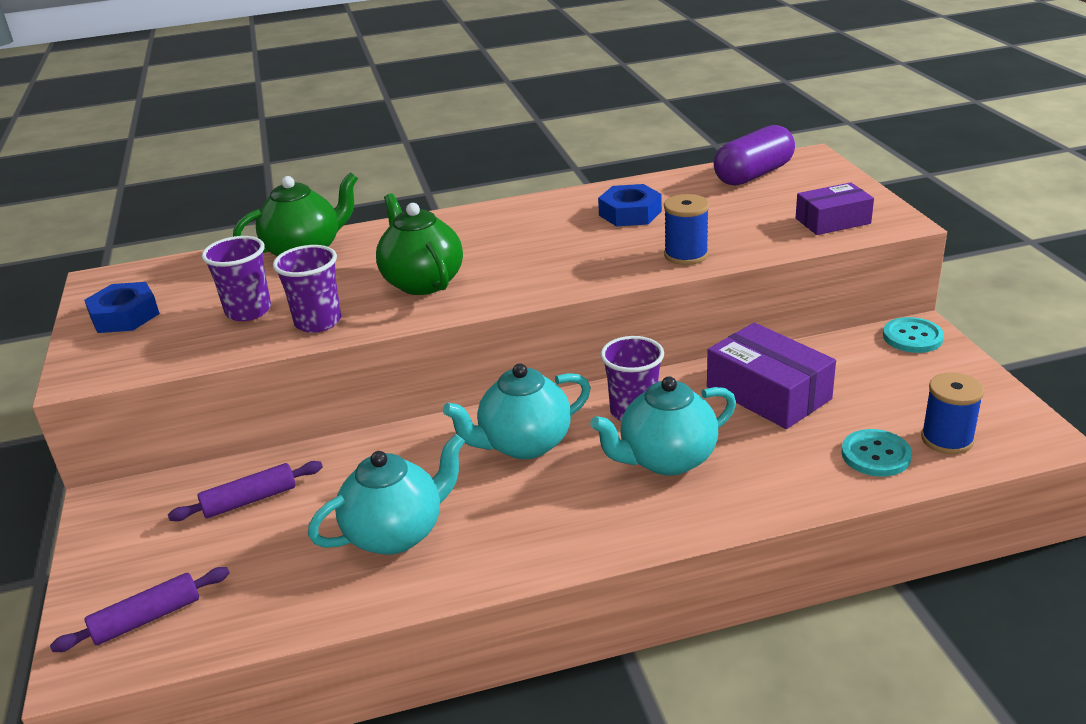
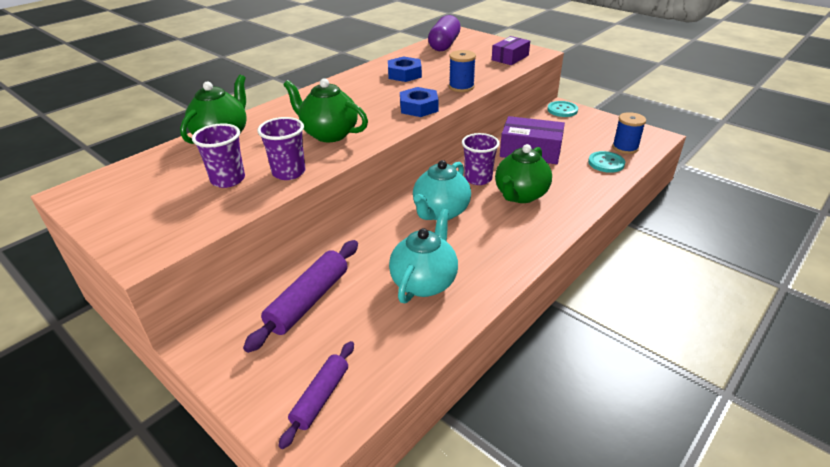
camera: 35 degrees left, 5 degrees up
(125, 316) = (127, 209): blue nut -> blue nut (419, 107)
(250, 500) = (308, 301): purple rolling pin -> purple rolling pin, size x1.54
(666, 459) = (520, 195): turquoise teapot -> green teapot

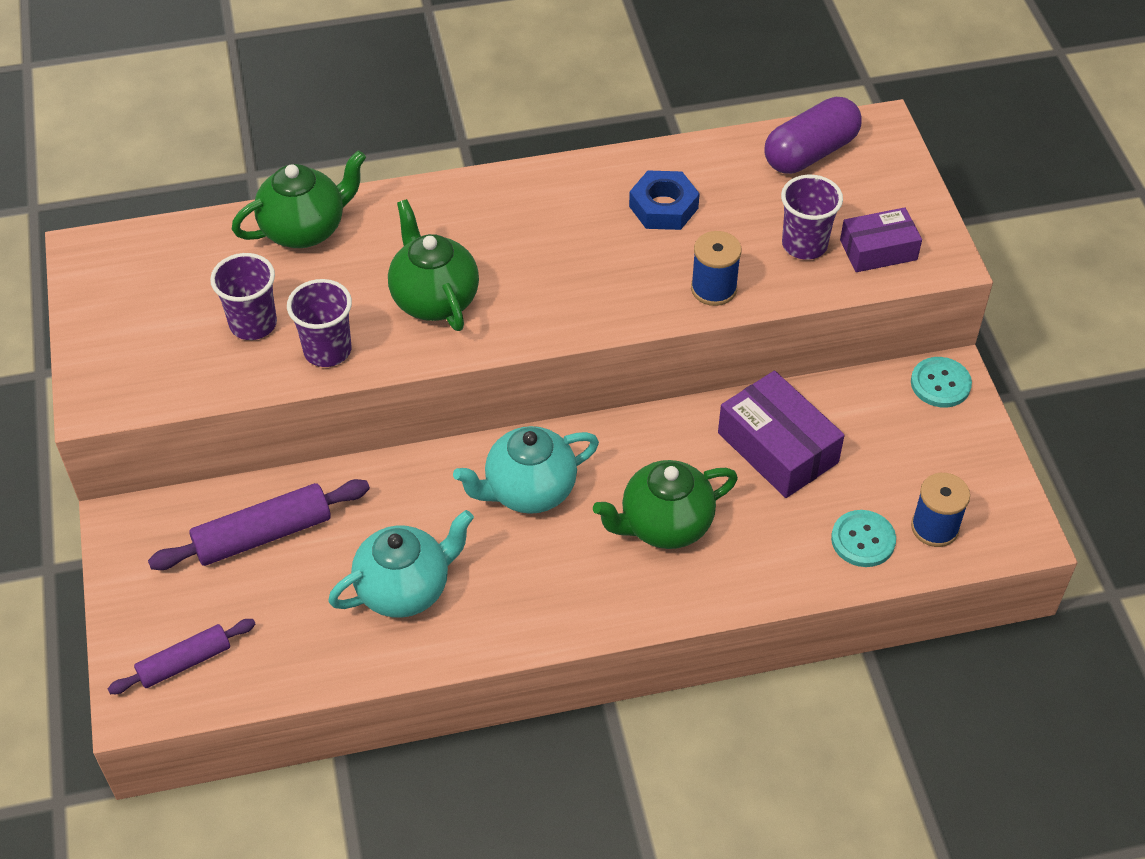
camera: 35 degrees right, 15 degrees up
(419, 107) = (603, 305): blue nut -> none
(478, 179) = (640, 458): purple cup -> purple cup (804, 245)

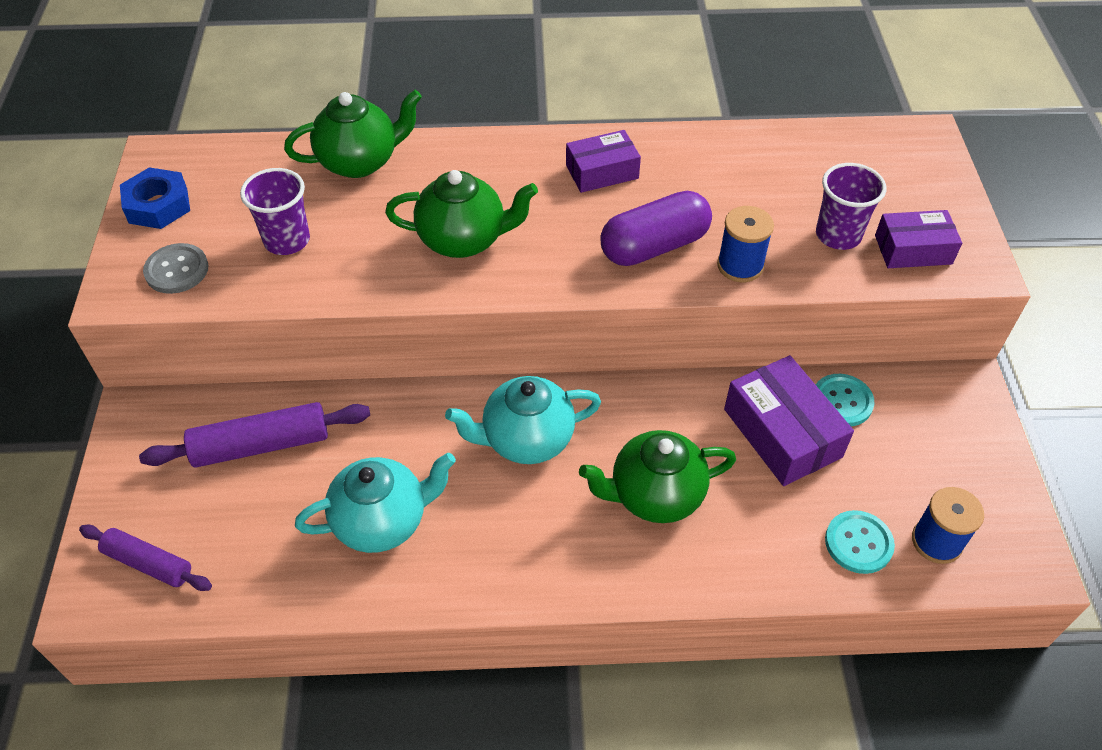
camera: 10 degrees right, 0 degrees up
(148, 370) = (177, 270): none -> grey button
(184, 662) = (148, 563): purple rolling pin -> purple rolling pin turned 45 degrees clockwise
(327, 350) = (349, 274): purple cup -> none
(434, 299) = (464, 240): green teapot -> green teapot turned 105 degrees clockwise
(558, 208) = (602, 171): none -> purple box
(663, 207) = (703, 183): blue nut -> blue nut (158, 205)
(810, 152) = (855, 151): purple capsule -> purple capsule (654, 246)
(940, 384) = (956, 392): turquoise button -> turquoise button (842, 401)

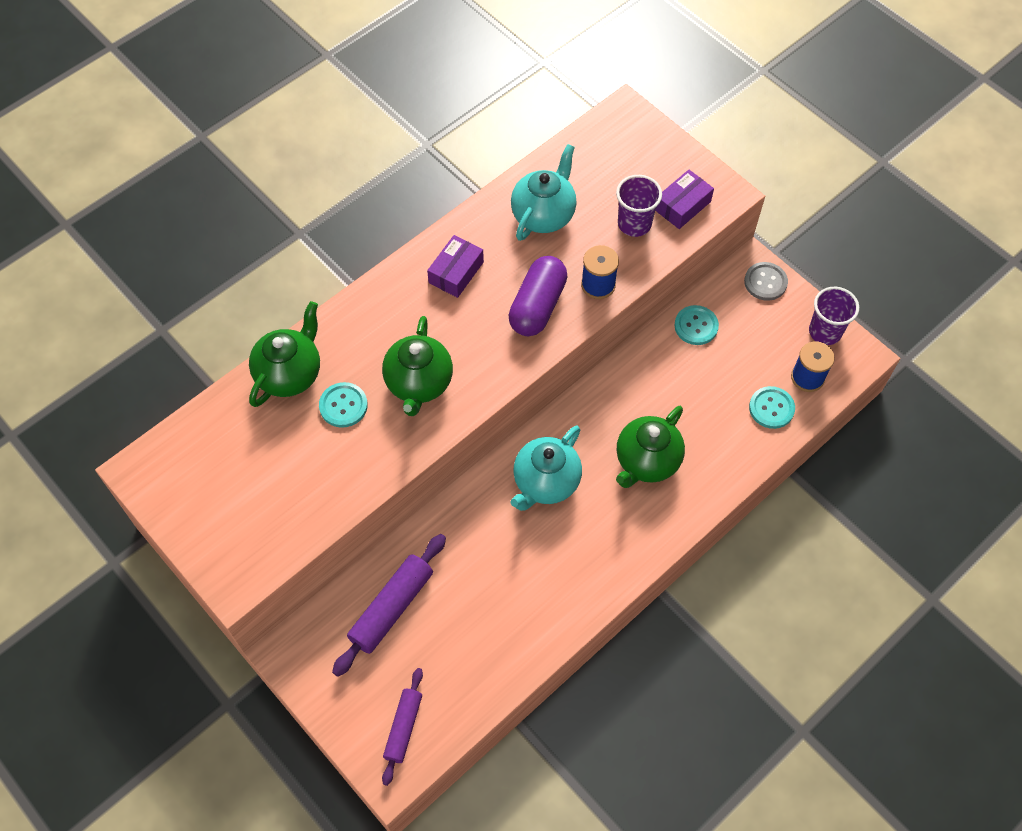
camera: 40 degrees left, 10 degrees up
(148, 563) = (403, 727): purple rolling pin -> purple rolling pin turned 60 degrees counterclockwise
(158, 205) = (186, 505): blue nut -> none
(177, 270) = (256, 539): grey button -> grey button (765, 282)
(287, 240) = (305, 466): purple cup -> purple cup (825, 332)
(375, 214) = (343, 406): none -> turquoise button
(382, 521) = (513, 595): turquoise teapot -> turquoise teapot (544, 215)
(464, 240) = (419, 383): green teapot -> green teapot turned 135 degrees clockwise
(782, 433) = (681, 370): purple box -> none

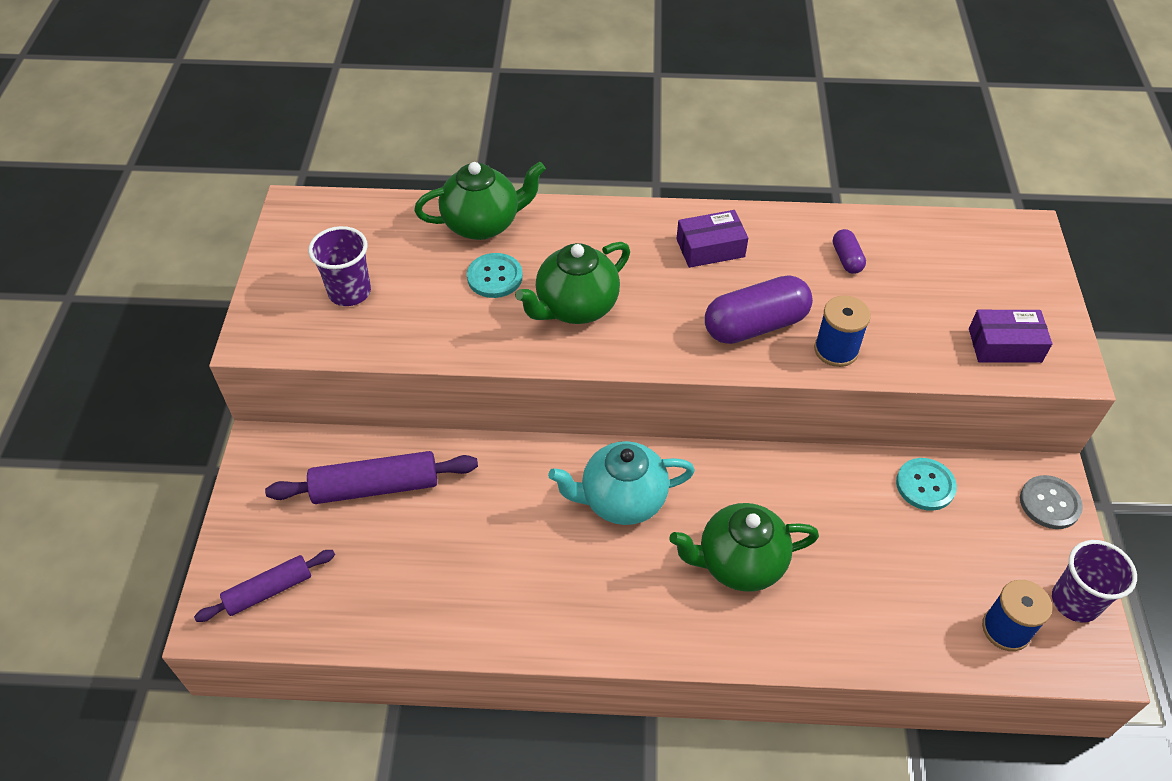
camera: 45 degrees right, 10 degrees down
(544, 215) = (846, 259): turquoise teapot -> purple capsule
(634, 224) = (933, 326): purple cup -> purple cup (349, 292)
(771, 408) = (930, 625): turquoise button -> none

